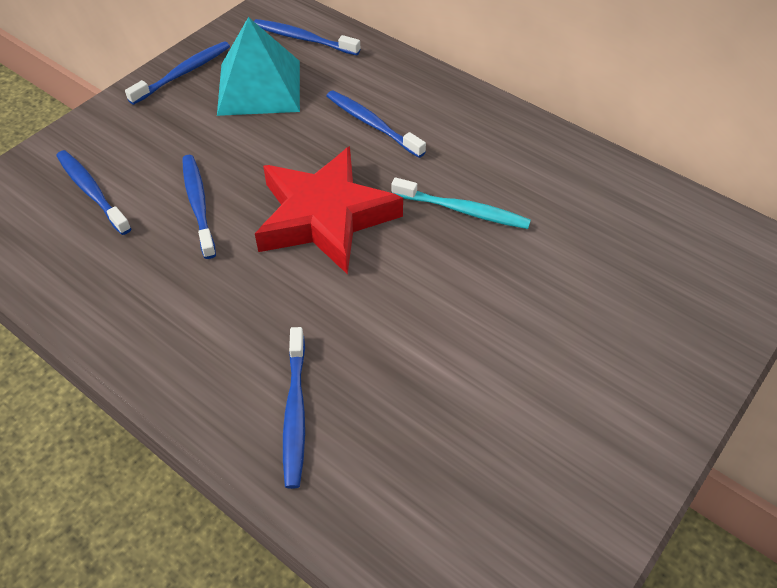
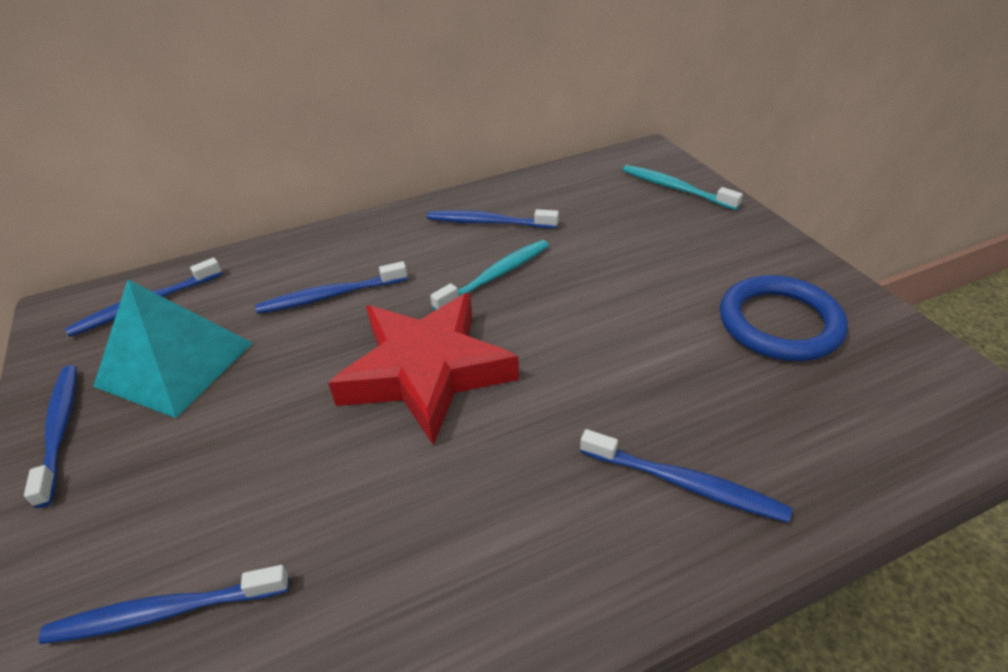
camera: 60 degrees left, 10 degrees down
(198, 204) = (308, 482): blue toothbrush -> blue toothbrush (488, 222)
(533, 442) = (779, 323): none -> blue ring
(716, 297) = (675, 188): none -> turquoise toothbrush

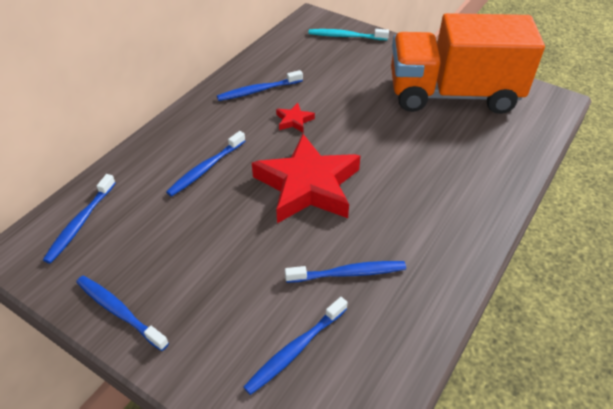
camera: 35 degrees left, 5 degrees up
(175, 364) = (150, 245): turquoise pyramid -> none
(496, 276) = (294, 120): turquoise toothbrush -> red star
(685, 483) = (470, 183): blue toothbrush -> blue toothbrush (348, 273)
(779, 323) = (452, 95): blue ring -> orange truck

